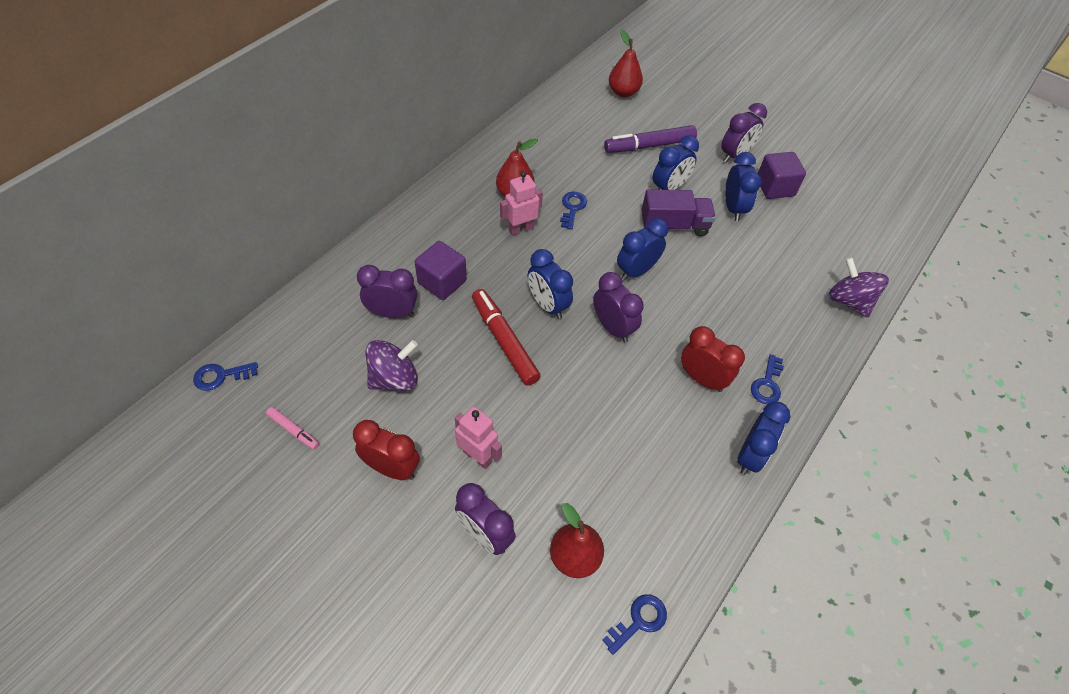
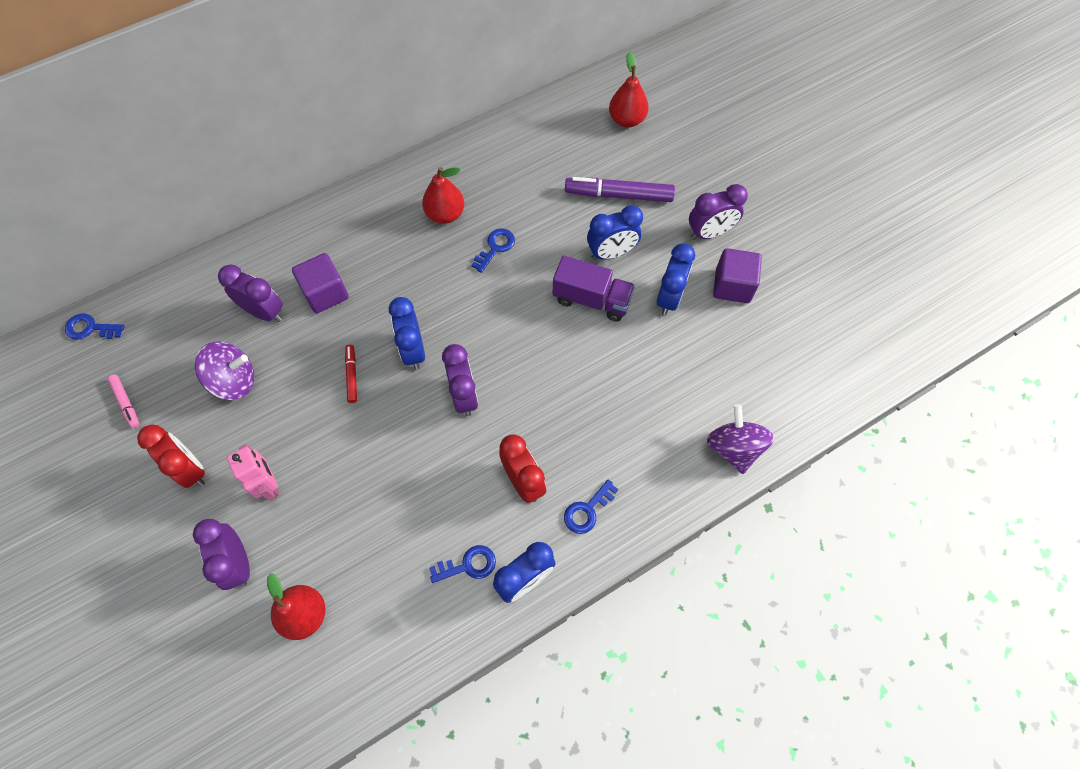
camera: 25 degrees right, 10 degrees up
(504, 341) = (352, 375): red marker -> red marker, size x0.51
(520, 229) = (430, 257): pink robot -> none
(636, 271) = (522, 340): blue clock -> none
(639, 621) = (329, 697): blue key -> blue key (468, 565)

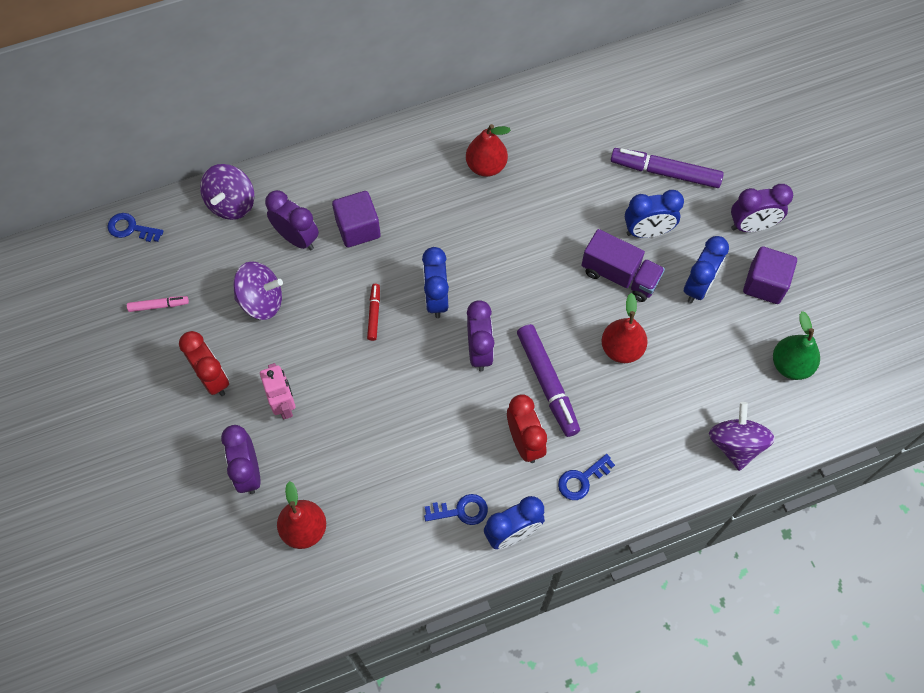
camera: 10 degrees right, 0 degrees up
(126, 402) = (159, 305): pink marker -> pink marker turned 75 degrees counterclockwise
(193, 287) = (232, 203): none -> purple spinning top
(495, 247) = (531, 208): blue key -> none
(537, 417) = (547, 383): none -> purple marker
(626, 120) = (687, 93): red pear -> red pear (621, 349)
(772, 360) = (790, 365): none -> green pear

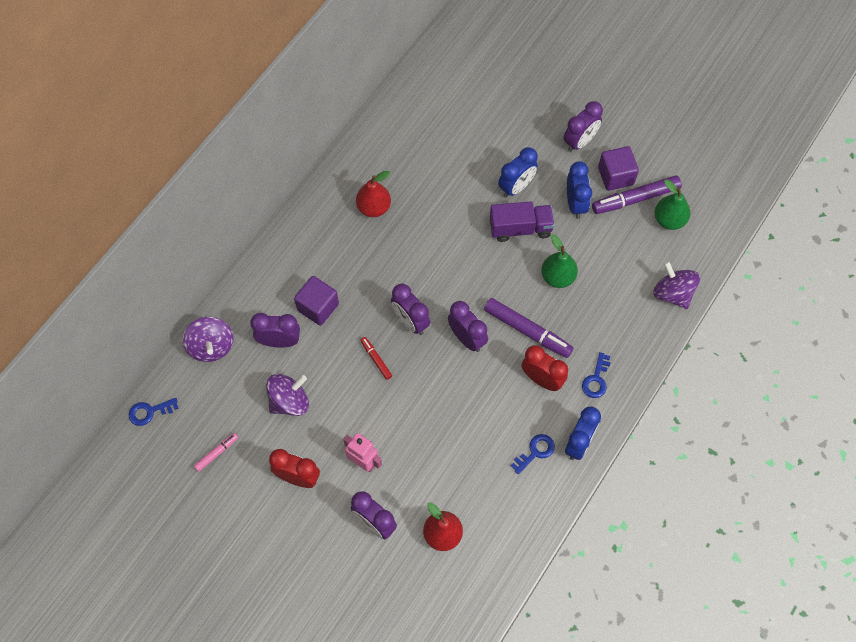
camera: 35 degrees left, 0 degrees up
(436, 299) = (410, 322): blue clock -> purple clock
(621, 349) = (557, 277): red pear -> green pear
(665, 172) = (497, 139): purple marker -> purple marker (635, 199)

